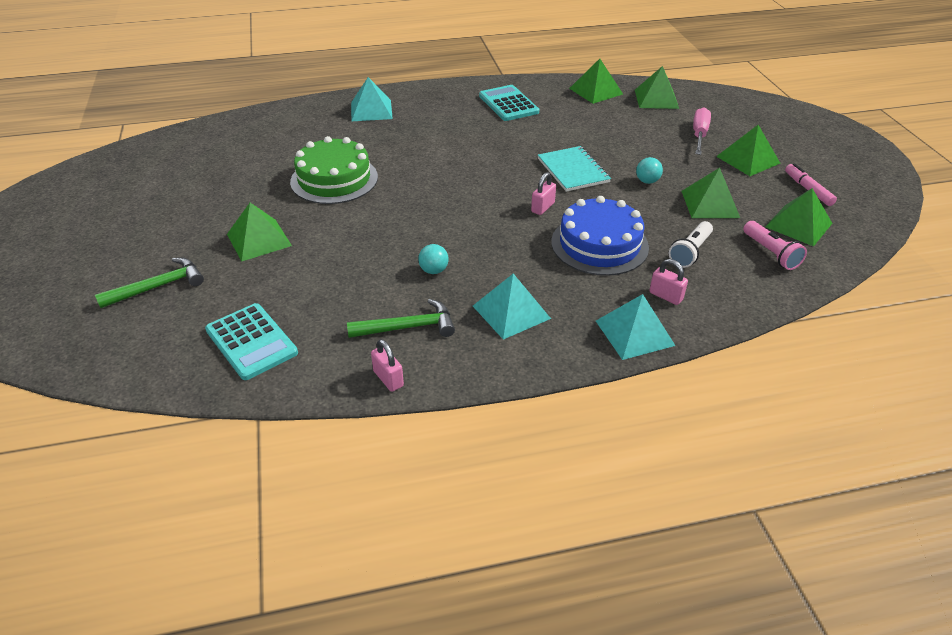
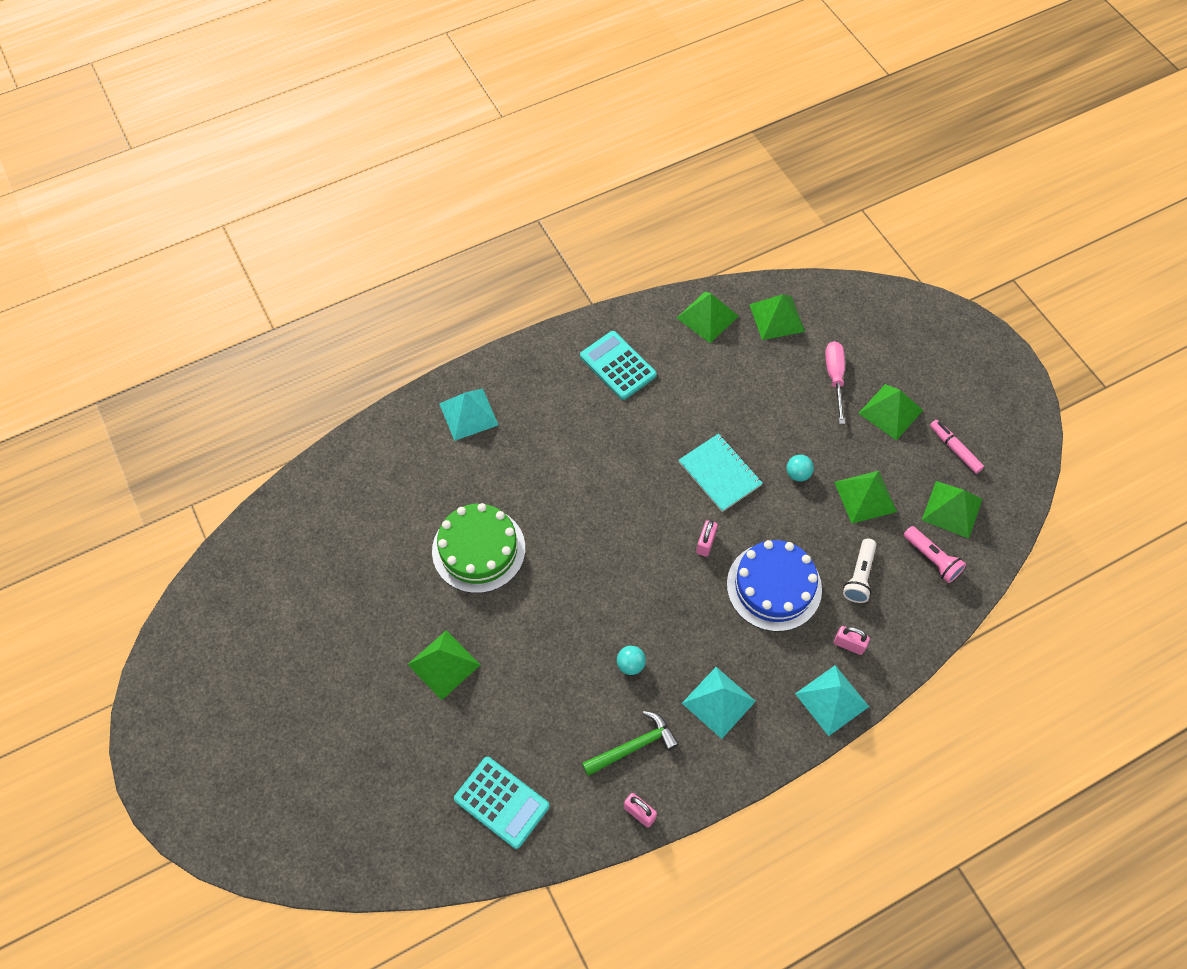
camera: 15 degrees left, 20 degrees up
(158, 286) = (379, 756): green hammer -> none

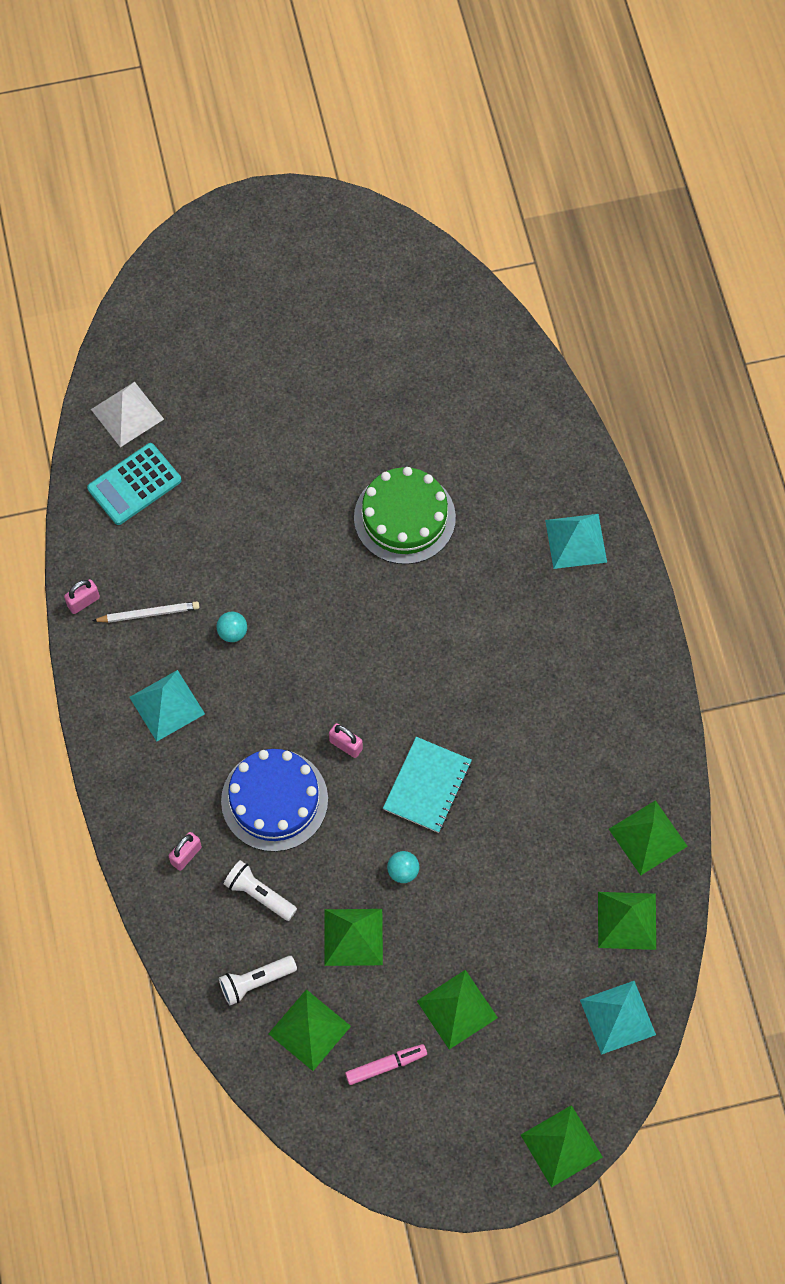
camera: 105 degrees right, 5 degrees up
(424, 835) = (127, 414): none -> white pyramid
(444, 664) = (287, 461): green pyramid -> green pyramid (561, 1146)
(618, 366) = (601, 715): turquoise calculator -> none
(634, 746) = (148, 613): green hammer -> white pencil
(719, 474) = (427, 786): turquoise notebook -> turquoise notebook turned 45 degrees counterclockwise
(832, 700) = (133, 816): turquoise pyramid -> turquoise pyramid (618, 1017)
(834, 378) = (521, 960): pink screwdriver -> none
(932, 559) = (255, 982): pink flashlight -> white flashlight

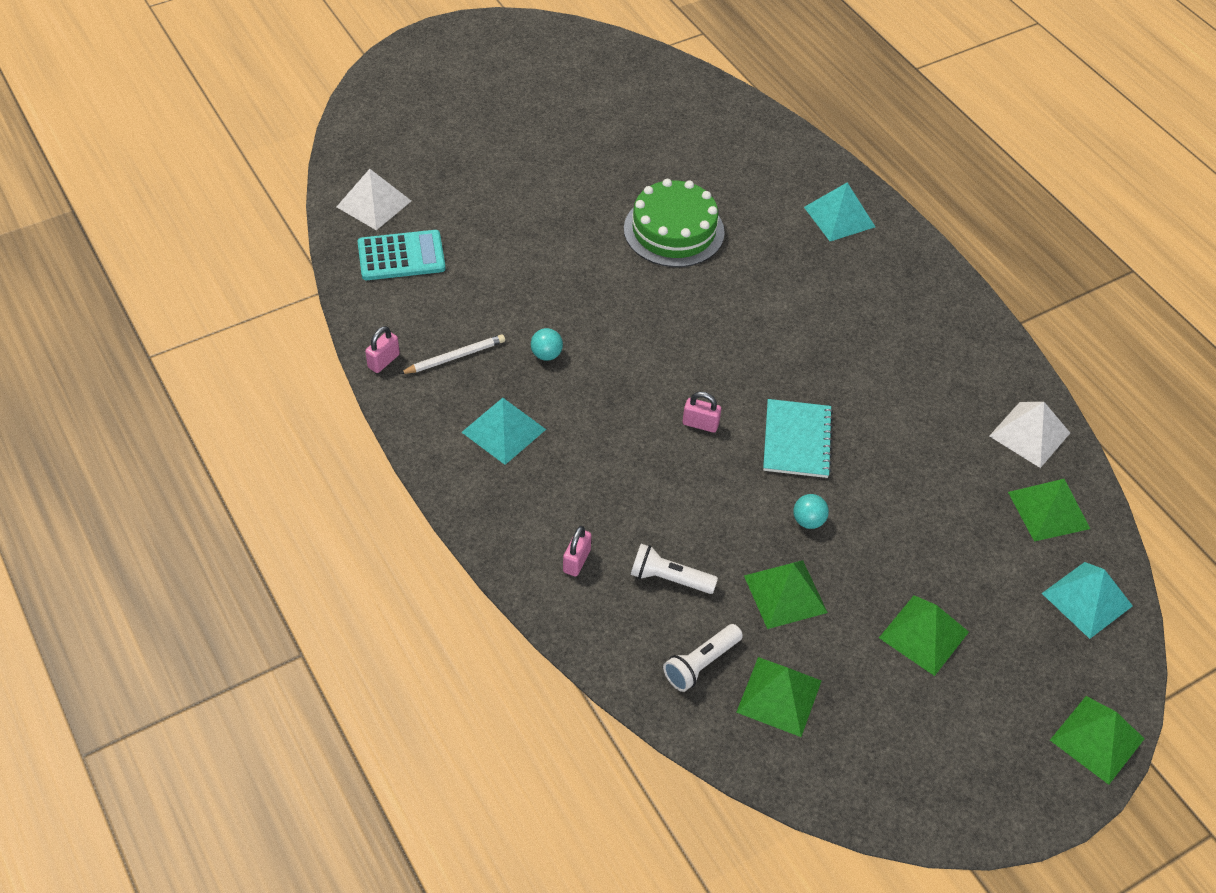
camera: 20 degrees left, 15 degrees down
(134, 484) = (401, 256): turquoise calculator -> turquoise calculator turned 135 degrees counterclockwise
(274, 800) = (649, 488): blue cake -> none
(386, 1065) = (876, 710): pink marker -> none
(648, 837) = (1029, 434): green pyramid -> white pyramid

